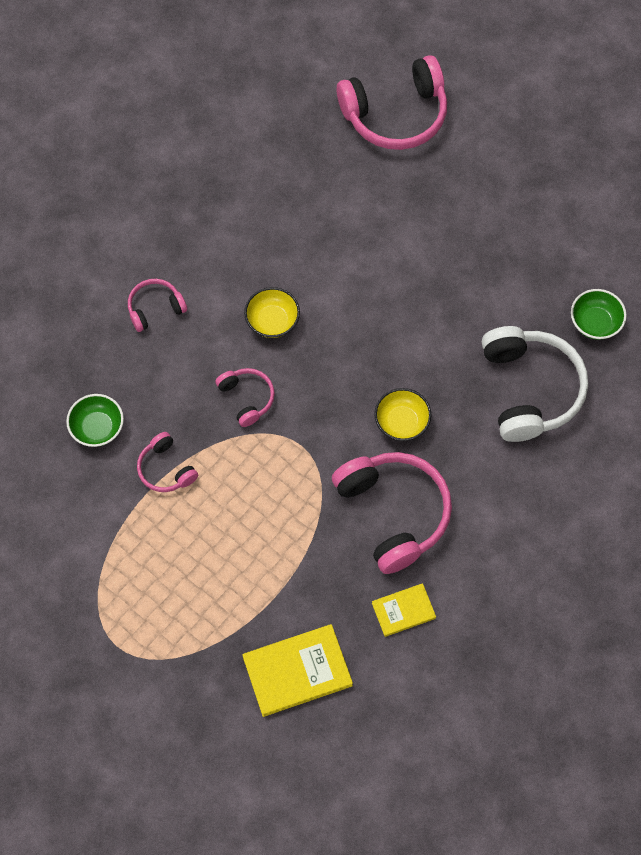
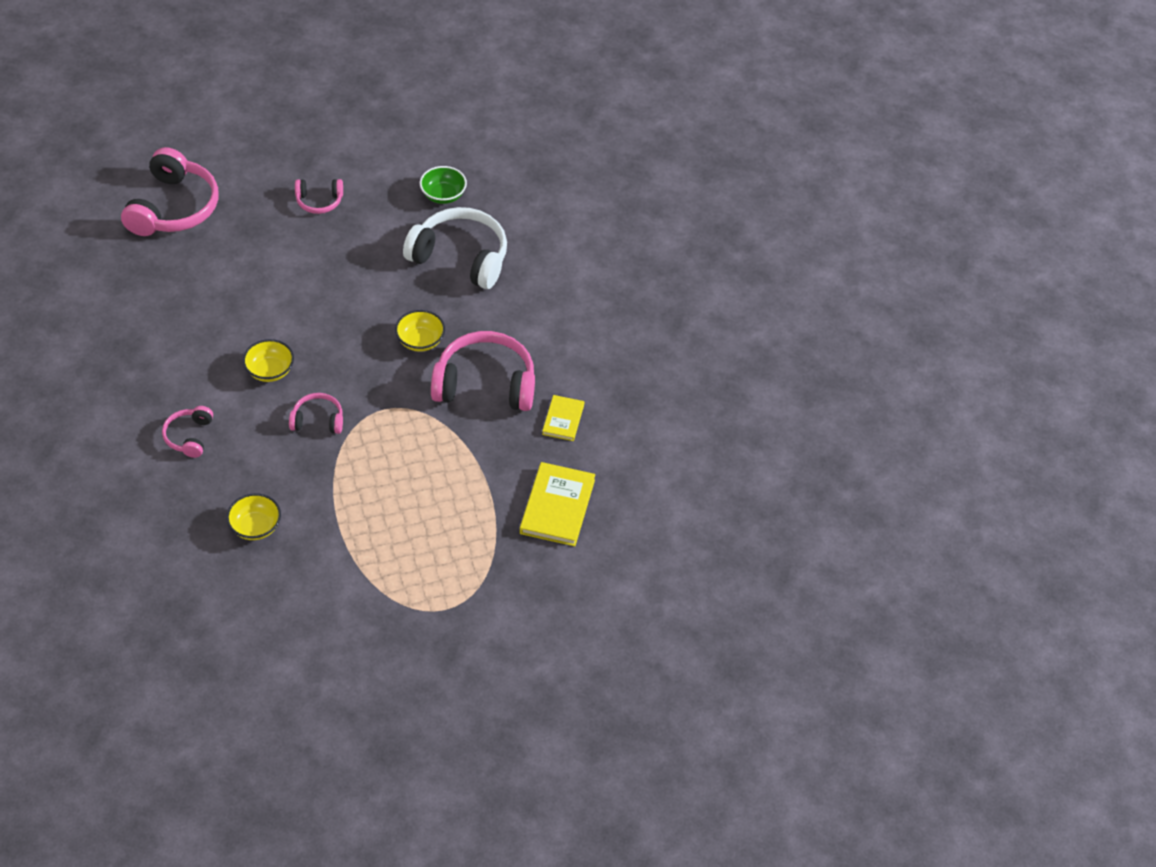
camera: 60 degrees left, 15 degrees down
(97, 428) = (255, 527): green bowl -> yellow bowl
(166, 469) = (329, 501): pink headphones -> pink headphones (319, 201)

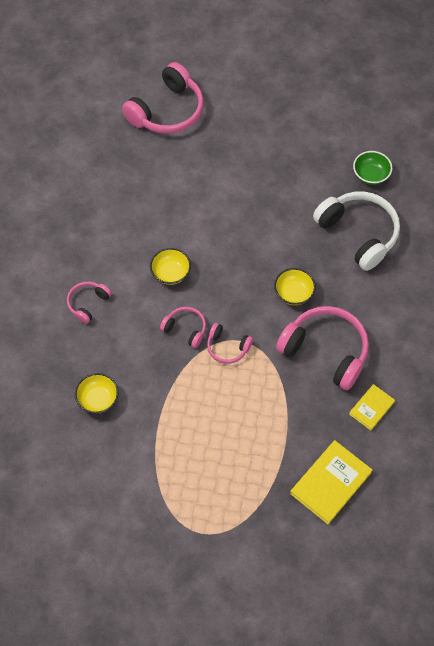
camera: 30 degrees right, 10 degrees up
(319, 201) = (274, 145): pink headphones -> pink headphones (227, 347)

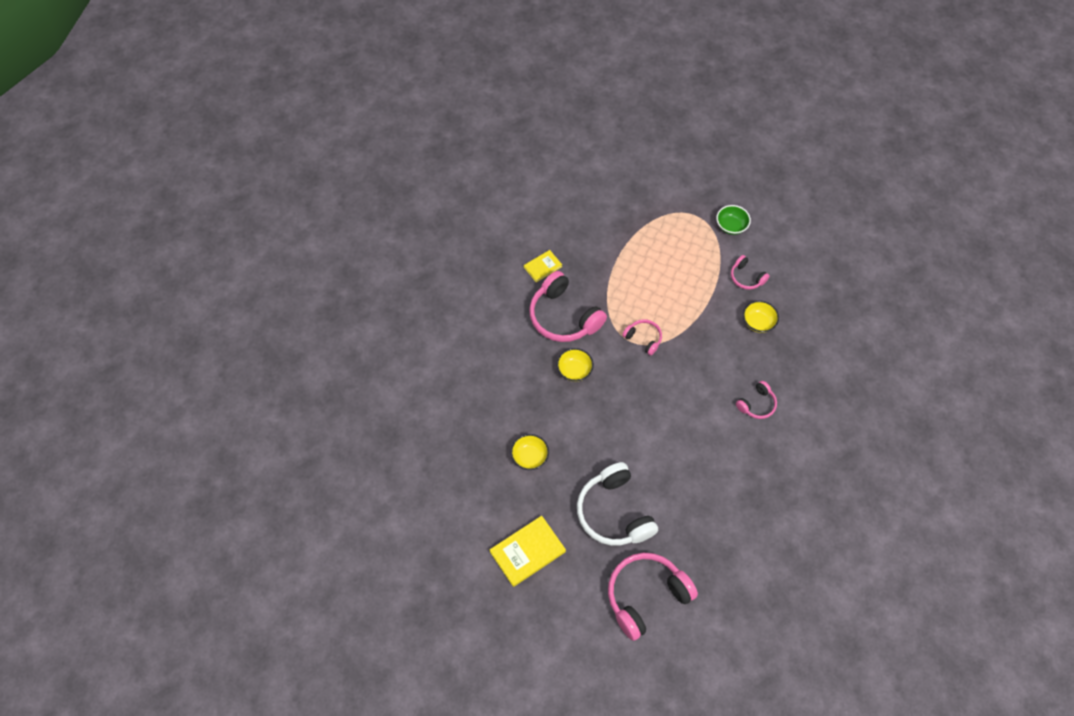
camera: 165 degrees left, 0 degrees up
(171, 273) = (678, 415): yellow bowl -> yellow bowl (529, 457)
(185, 329) = (675, 362): pink headphones -> pink headphones (746, 277)
(330, 483) = (592, 224): yellow book -> yellow book (527, 552)
(358, 233) = (498, 411): white headphones -> white headphones (614, 512)
(370, 175) = (464, 467): green bowl -> green bowl (731, 226)

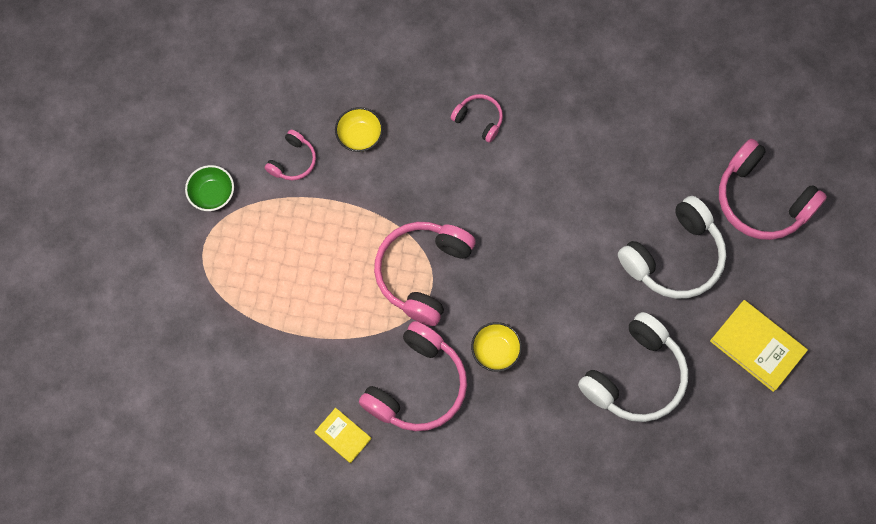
camera: 105 degrees left, 10 degrees up
(529, 457) = (635, 376): yellow bowl -> white headphones
(643, 338) = (422, 273): pink headphones -> pink headphones, size x1.97

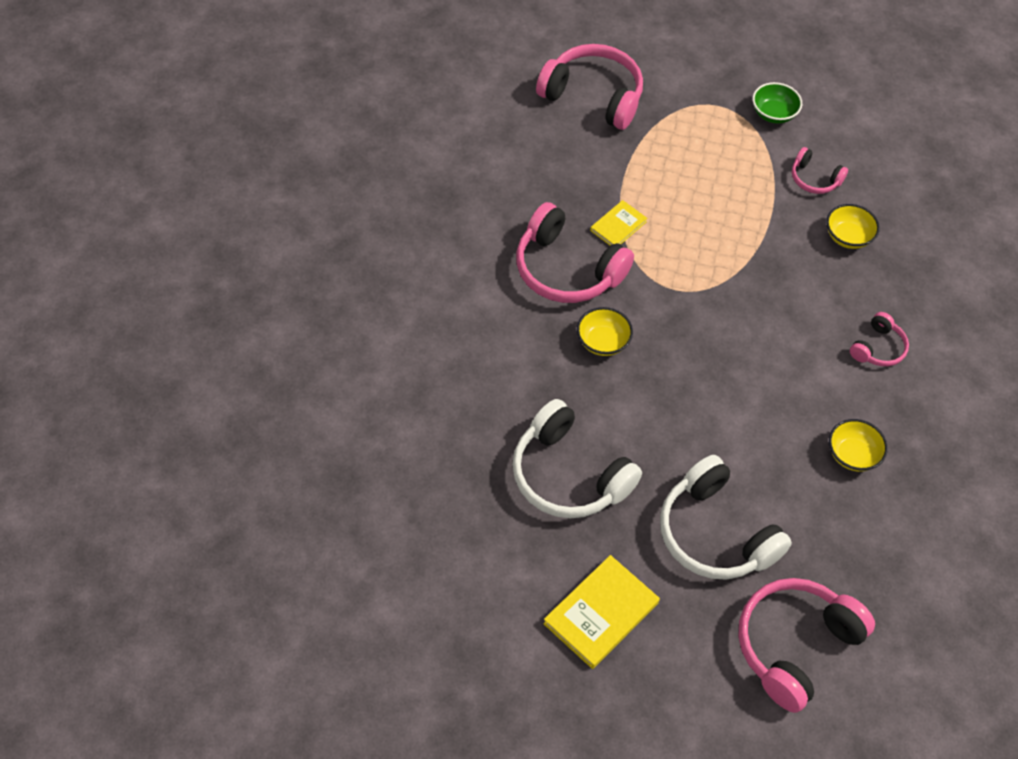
camera: 90 degrees right, 15 degrees down
(343, 435) = (518, 205): yellow book -> yellow book (618, 226)
(422, 273) = (691, 282): pink headphones -> pink headphones (593, 96)
(587, 147) = (852, 455): none -> yellow bowl

